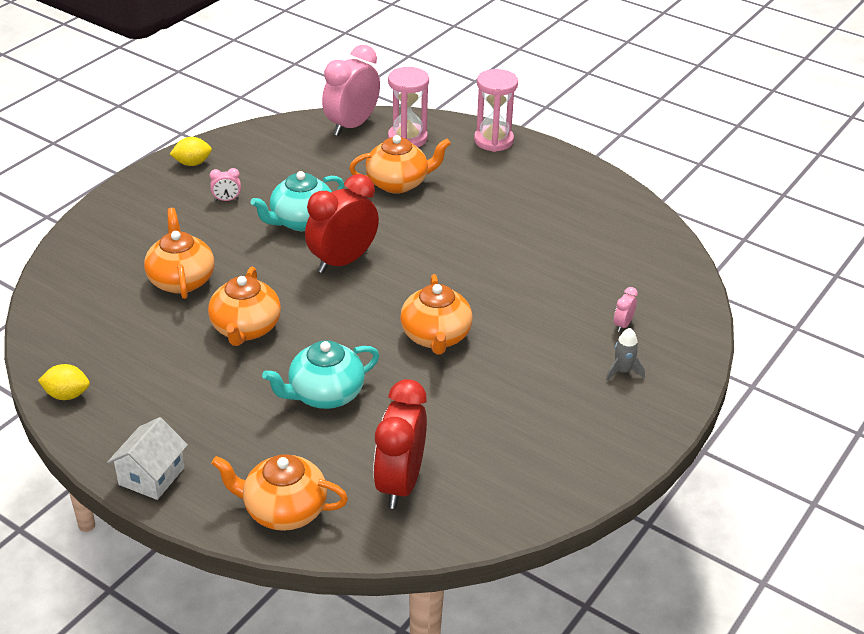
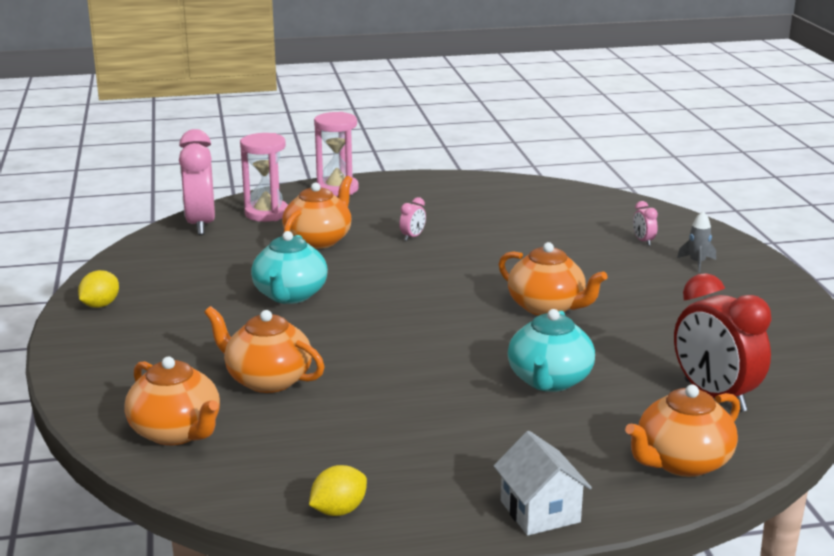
camera: 45 degrees left, 15 degrees down
(227, 200) = (190, 312): pink clock -> pink clock (412, 237)
(245, 329) = (396, 379): orange teapot -> orange teapot (176, 432)
(342, 261) = (380, 301): red clock -> none

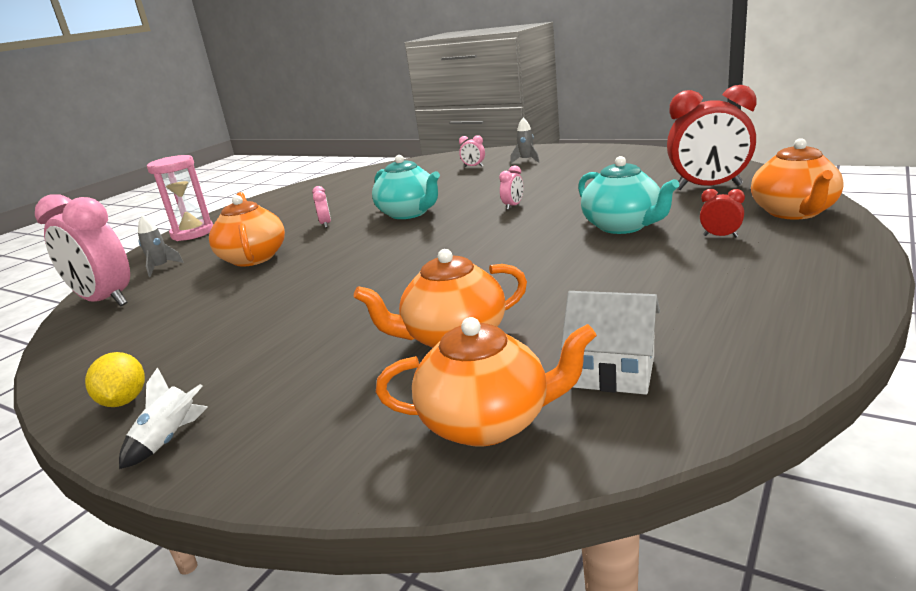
camera: 45 degrees left, 0 degrees up
(79, 341) = (170, 439): none -> white rocket
(266, 213) = (161, 268): pink hourglass -> grey rocket
(290, 295) = (318, 290): turquoise teapot -> turquoise teapot (409, 213)
(338, 510) = (764, 361): yellow lemon -> none
(540, 511) = (834, 271): white house -> white house (613, 371)
(547, 307) = (513, 206): orange teapot -> pink clock
(572, 437) = (720, 236): none -> red clock

